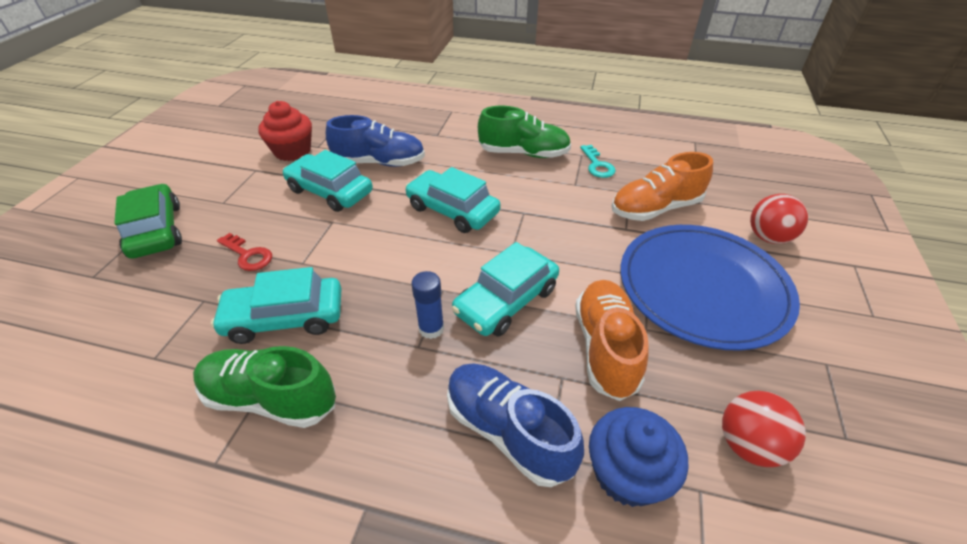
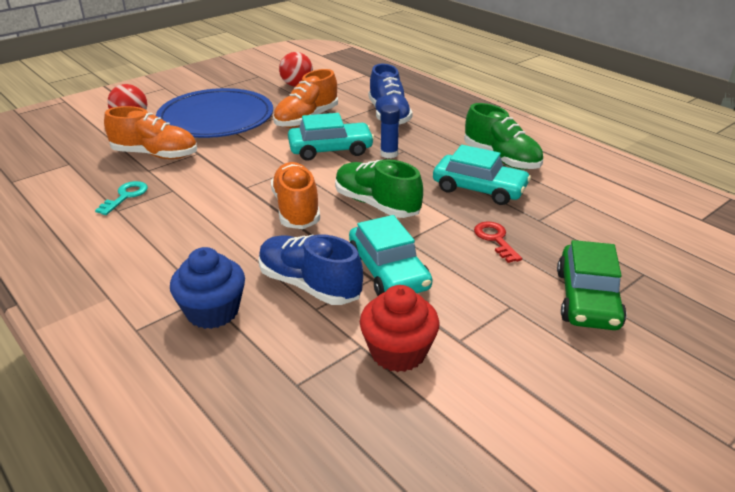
camera: 145 degrees left, 10 degrees down
(452, 210) = (296, 209): turquoise car -> orange shoe
(523, 153) = (161, 233): green shoe -> green shoe (376, 204)
(627, 473) = (354, 94): blue cupcake -> blue cupcake (213, 311)

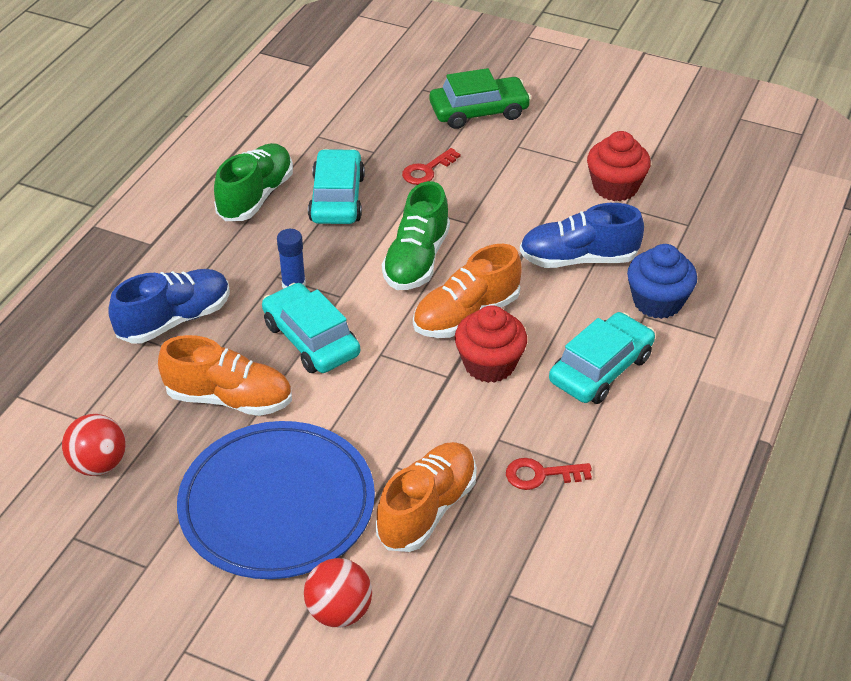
camera: 115 degrees left, 10 degrees up
(125, 196) = (540, 475): turquoise key -> red key
(155, 155) = (427, 509): orange shoe -> orange shoe turned 45 degrees clockwise
(238, 205) = (489, 364): none -> red cupcake
(309, 285) = (578, 259): blue shoe -> blue shoe turned 75 degrees clockwise
(388, 271) = (523, 219): turquoise car -> turquoise car (600, 369)

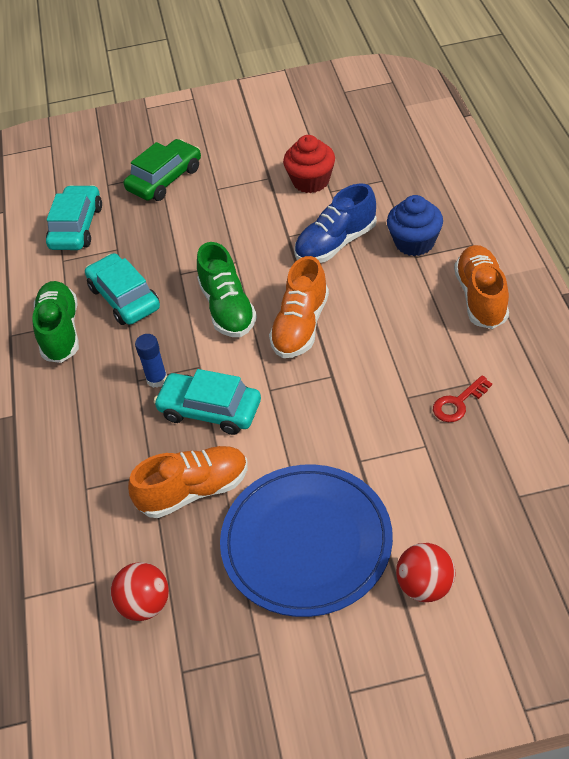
camera: 30 degrees left, 5 degrees up
(174, 320) = (92, 460): blue shoe -> none
(427, 170) = (170, 241): red key -> none
(427, 509) = (410, 475): orange shoe -> orange shoe (481, 297)
(489, 364) = (350, 350): red cupcake -> none
(600, 369) = (424, 308): turquoise car -> turquoise car (76, 227)

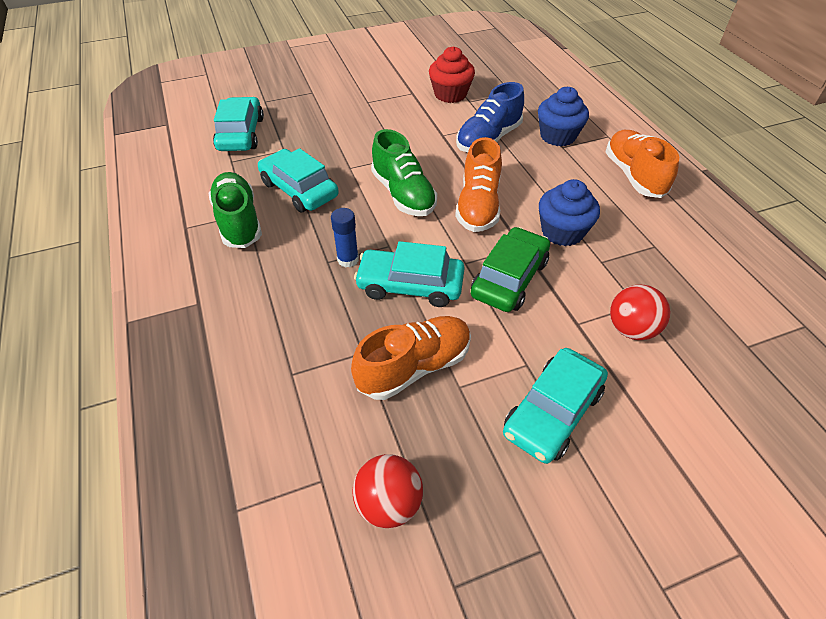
camera: 15 degrees left, 0 degrees up
(165, 179) = (318, 96): green car -> green car (509, 278)
(306, 542) = (552, 412): blue plate -> turquoise car
(378, 361) = (562, 232): none -> blue cupcake
(425, 586) = (697, 449): red ball -> red ball (631, 329)
(458, 403) = (652, 264): red key -> none

